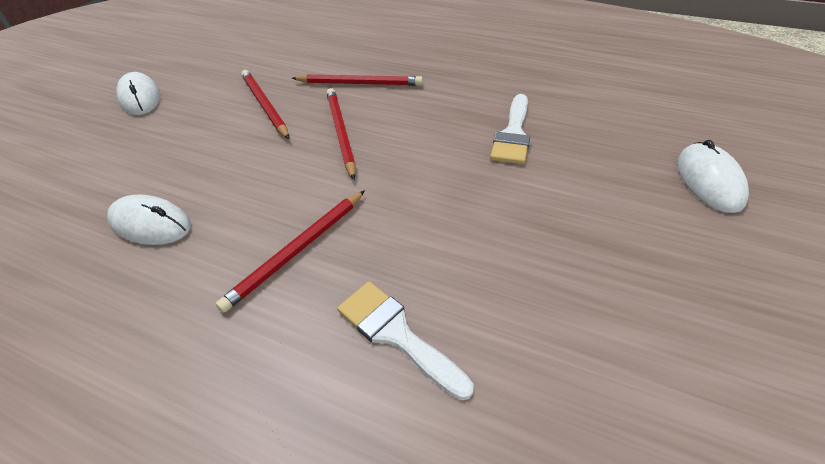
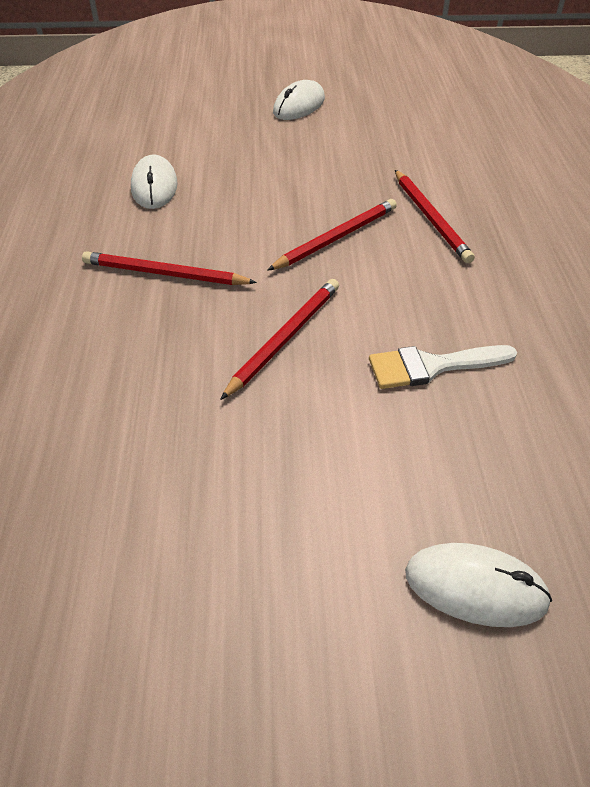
camera: 60 degrees right, 0 degrees up
(264, 105) = (342, 175): red pencil -> red pencil (284, 338)
(397, 334) = (102, 365): white brush -> none
(709, 181) = (475, 587): white mouse -> white mouse turned 45 degrees clockwise

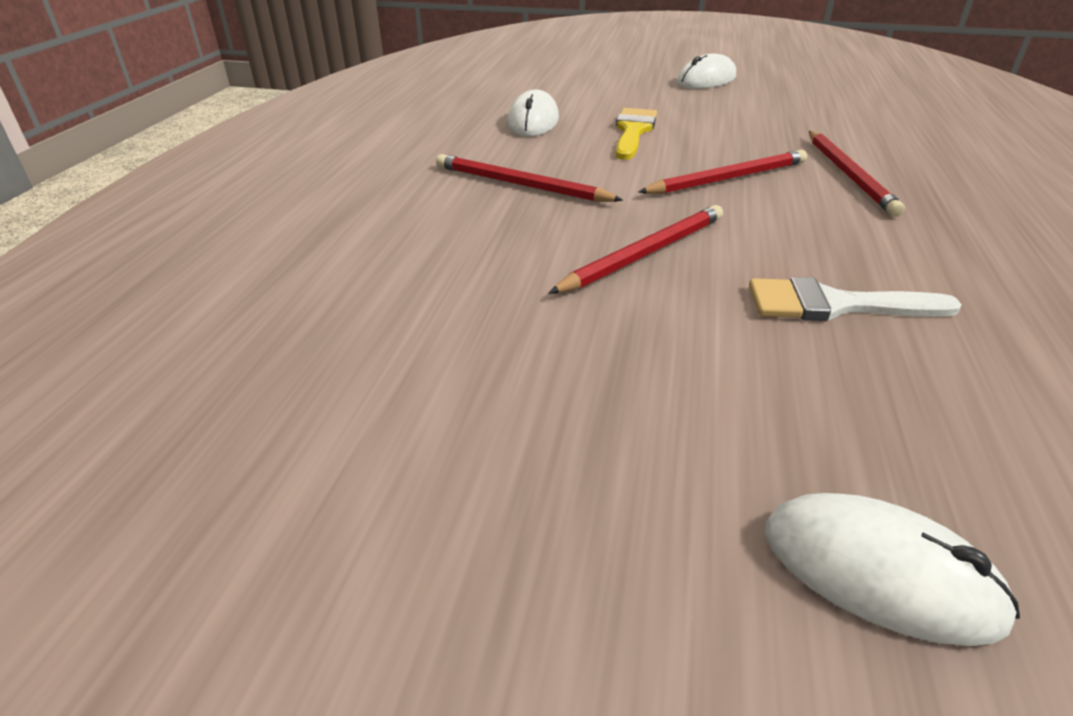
camera: 15 degrees right, 10 degrees down
(247, 188) = (633, 131): none -> yellow brush

